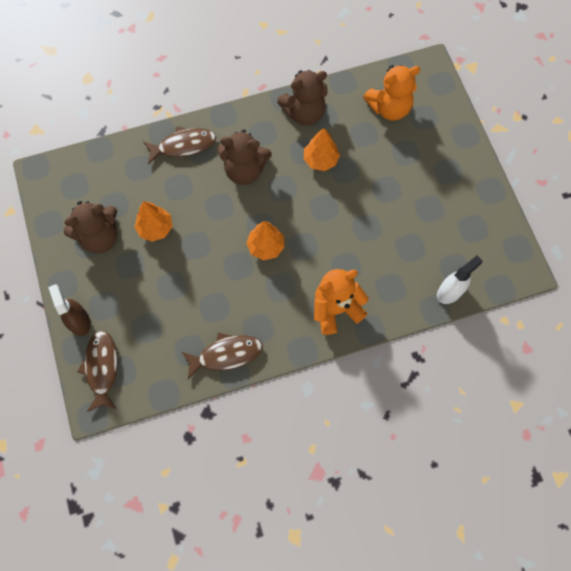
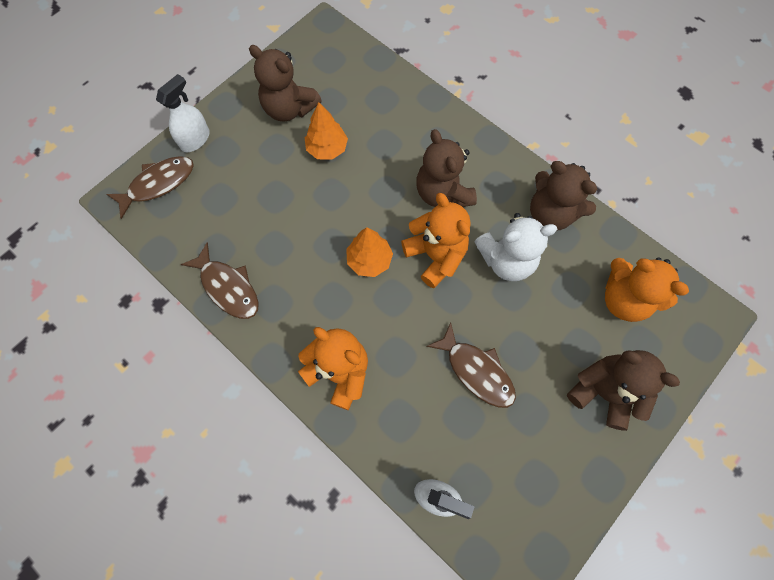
camera: 60 degrees right, 0 degrees up
(79, 321) = (195, 139): brown spray bottle -> white spray bottle
(183, 146) = (432, 123): brown fish -> brown fish (476, 371)
(289, 202) = (435, 256): none -> orange teddy bear
(320, 160) = (506, 260): orange tree -> white teddy bear
(440, 157) = (603, 392): none -> brown teddy bear

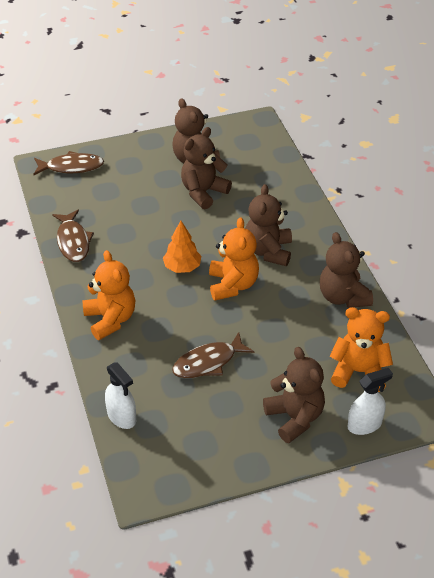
camera: 30 degrees right, 25 degrees down
(195, 139) = (115, 152): white spray bottle -> white spray bottle (364, 424)
(327, 149) = (203, 192): orange tree -> brown teddy bear
(476, 371) = (208, 362): brown fish -> brown fish turned 75 degrees clockwise
(506, 260) = (284, 310): white teddy bear -> none
(624, 299) = (358, 372): orange teddy bear -> orange teddy bear turned 120 degrees clockwise

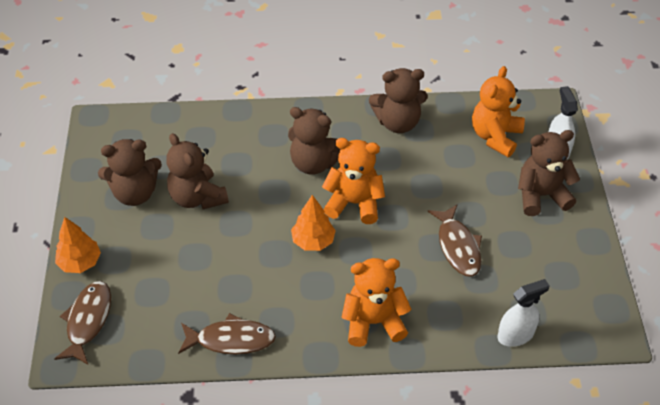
camera: 75 degrees left, 5 degrees up
(120, 150) = (80, 262): none -> orange tree

